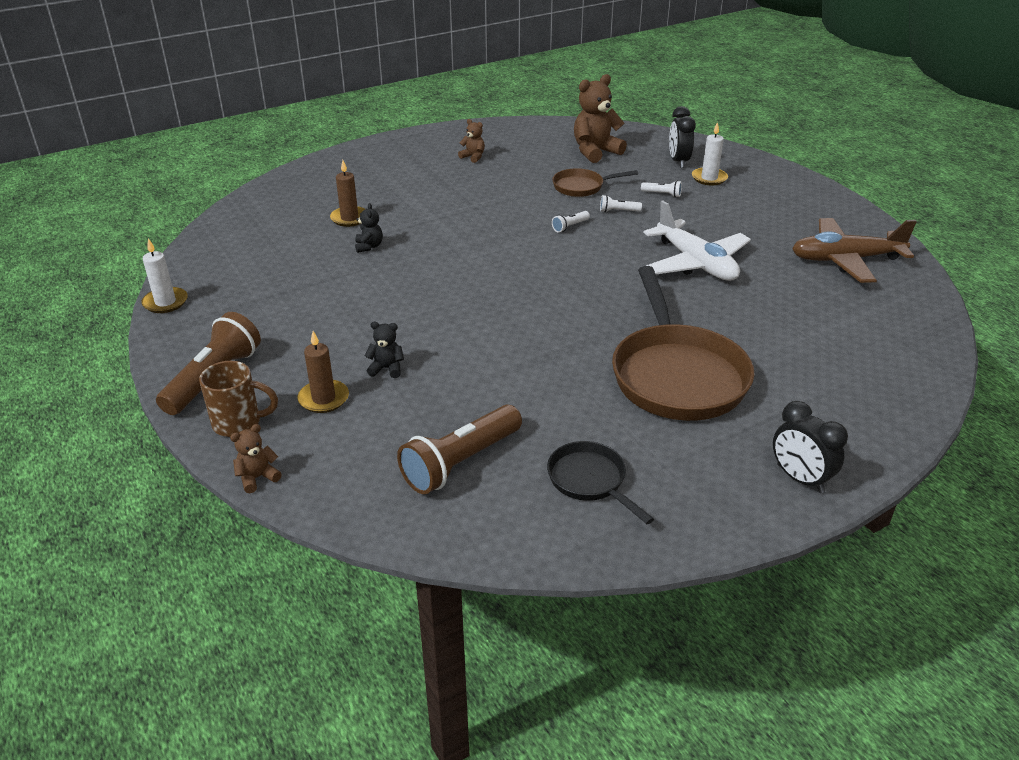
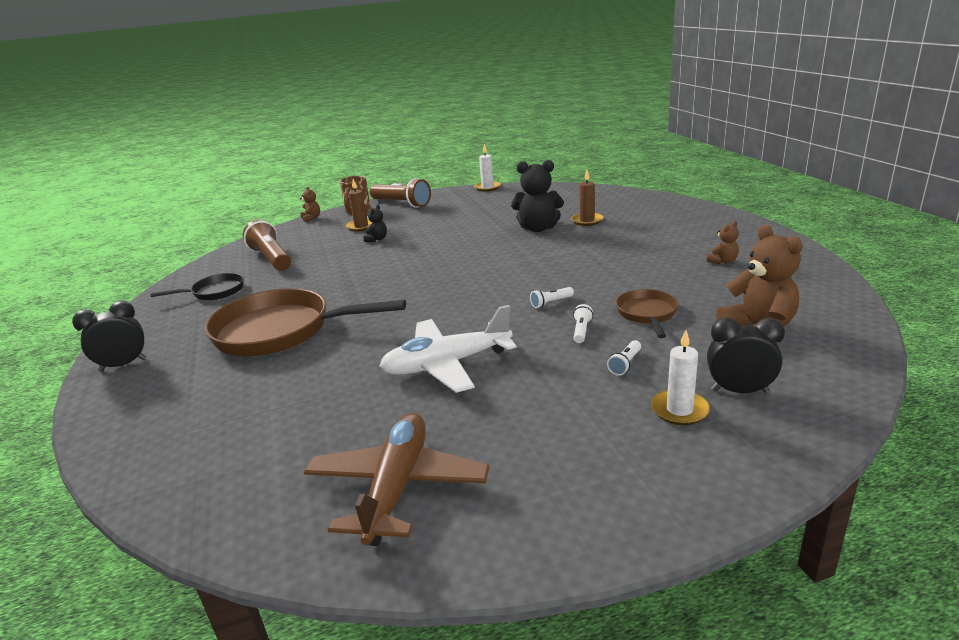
camera: 105 degrees right, 10 degrees down
(369, 246) = (538, 228): black teddy bear -> black teddy bear, size x2.01
(570, 226) = (551, 303): white flashlight -> white flashlight turned 90 degrees counterclockwise

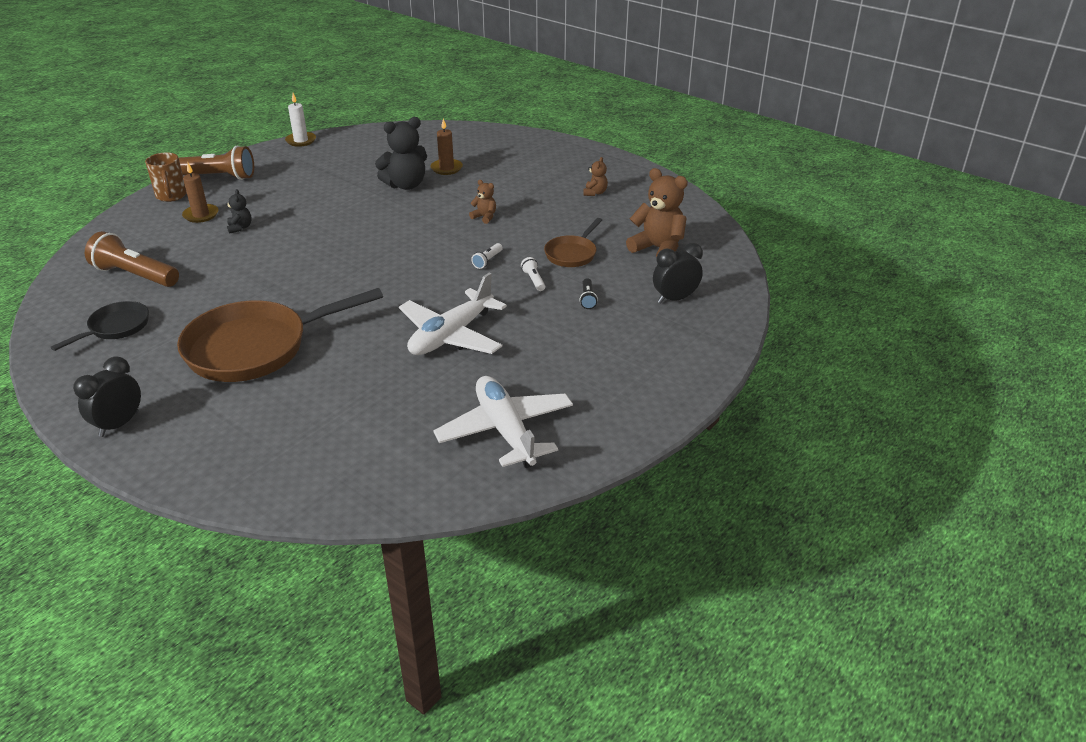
camera: 35 degrees left, 10 degrees up
(311, 218) = (118, 215): brown teddy bear -> brown teddy bear (484, 217)
(397, 487) = (505, 430): brown plane -> white plane
(625, 364) = (587, 299): white flashlight -> black flashlight
(647, 314) = (572, 254): brown pan -> brown pan turned 120 degrees counterclockwise
(679, 410) = (647, 322): white candle -> none

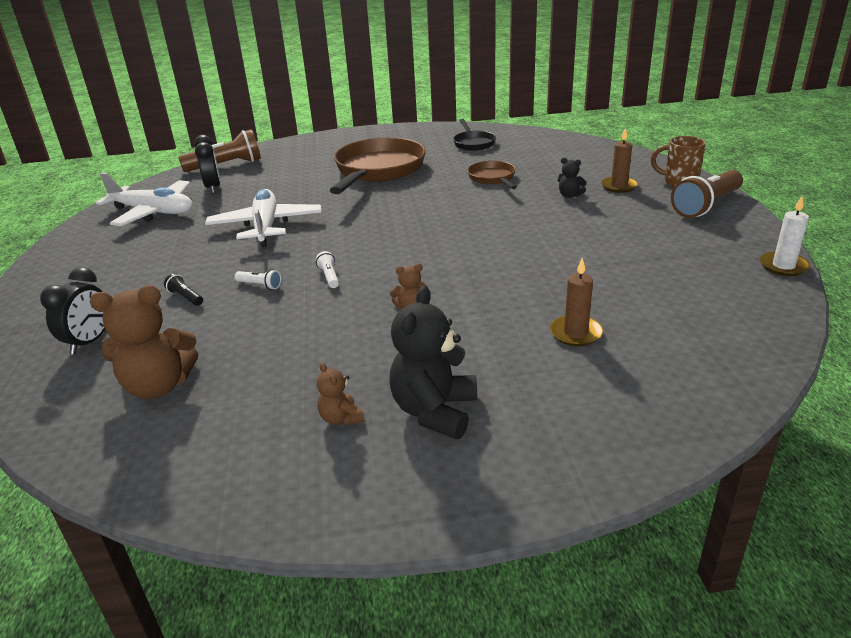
camera: 135 degrees right, 5 degrees down
(119, 424) = (371, 134): black clock -> black clock (213, 188)
(135, 275) = (538, 155): brown flashlight -> brown flashlight (226, 166)
(406, 185) = (559, 290): black teddy bear -> black teddy bear (434, 411)
(572, 254) = (256, 325): brown pan -> brown pan (492, 178)

